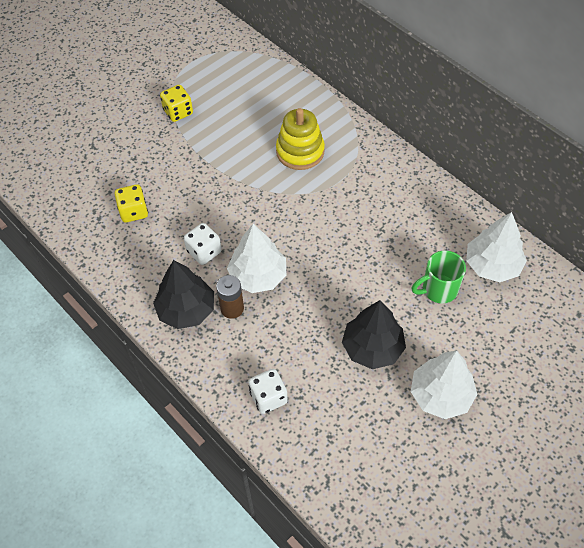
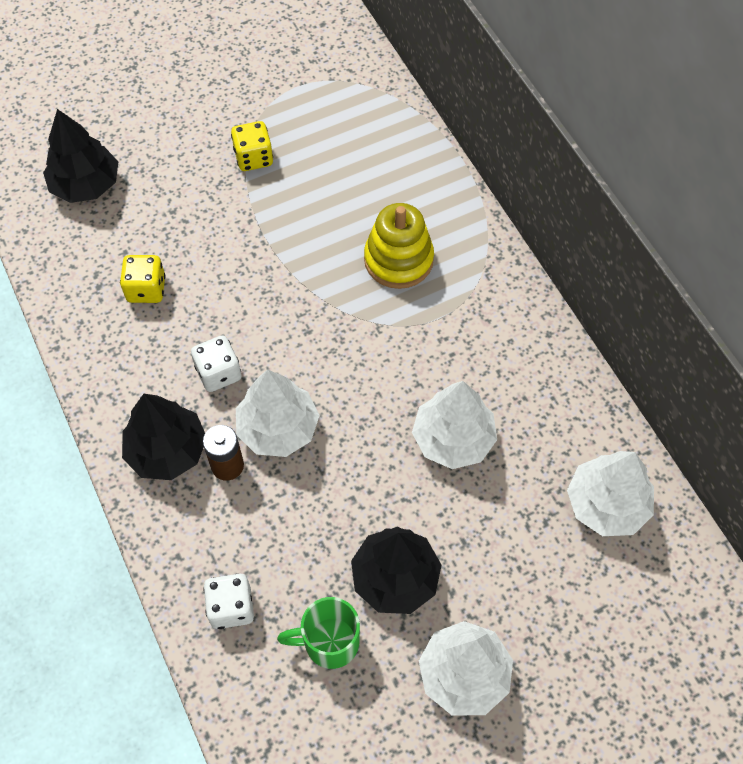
camera: 15 degrees right, 5 degrees up
(66, 156) = (86, 185): none -> black tree
(378, 252) = (453, 439): none -> white tree
(438, 289) = (517, 518): green mug -> green mug (329, 642)

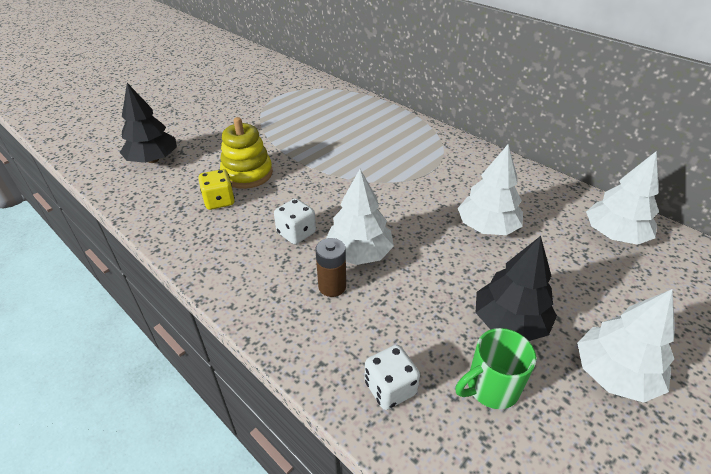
camera: 20 degrees left, 20 degrees down
(167, 450) = (277, 290): black tree -> none
(253, 158) = (267, 127): yellow dice -> none
(398, 260) = (387, 151): yellow stacking toy -> yellow stacking toy (247, 174)

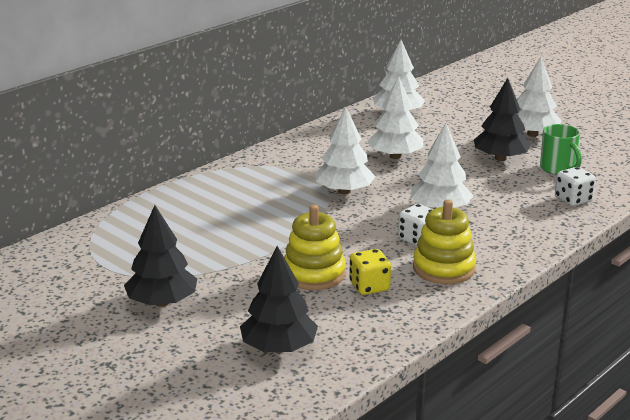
camera: 90 degrees left, 15 degrees down
(228, 116) = (162, 302): none -> black tree
(237, 246) = (443, 268): none -> yellow stacking toy
(332, 286) = (484, 220): brown battery -> none
(396, 191) = (344, 191): none -> white tree

